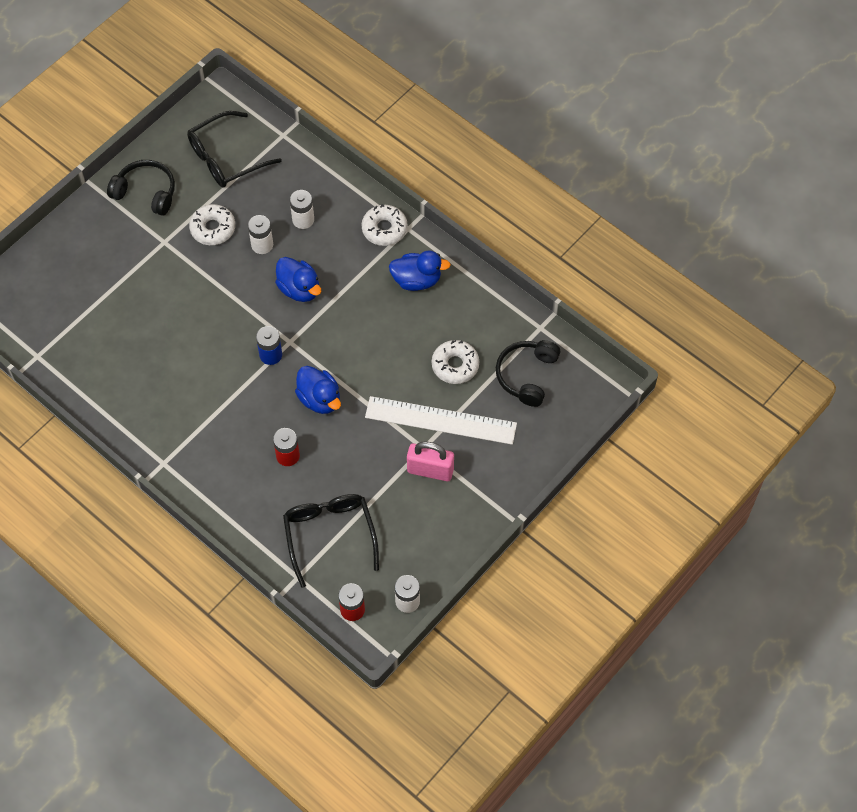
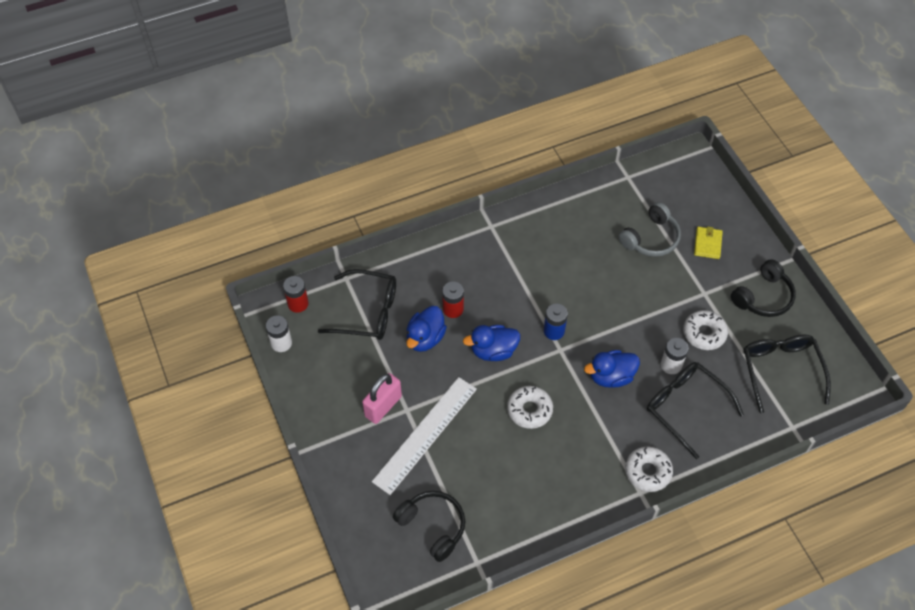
camera: 115 degrees right, 5 degrees down
(99, 256) = (707, 244): none -> yellow wallet
(114, 308) = (651, 238): none -> grey headphones
(303, 220) = (685, 407): white battery -> black glasses
(417, 280) = (578, 476): blue duck -> blue duck (425, 338)
(455, 365) = (473, 470): white donut -> white donut (529, 410)

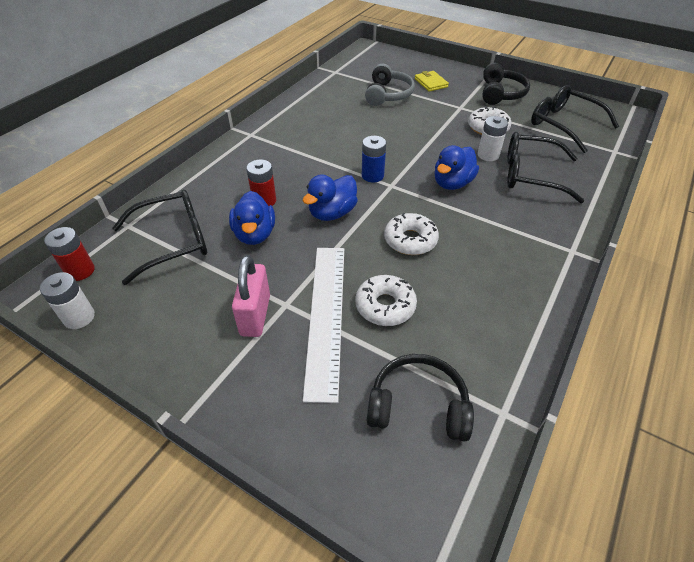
camera: 35 degrees left, 10 degrees down
(648, 472) = (559, 232): white donut -> white donut (385, 306)

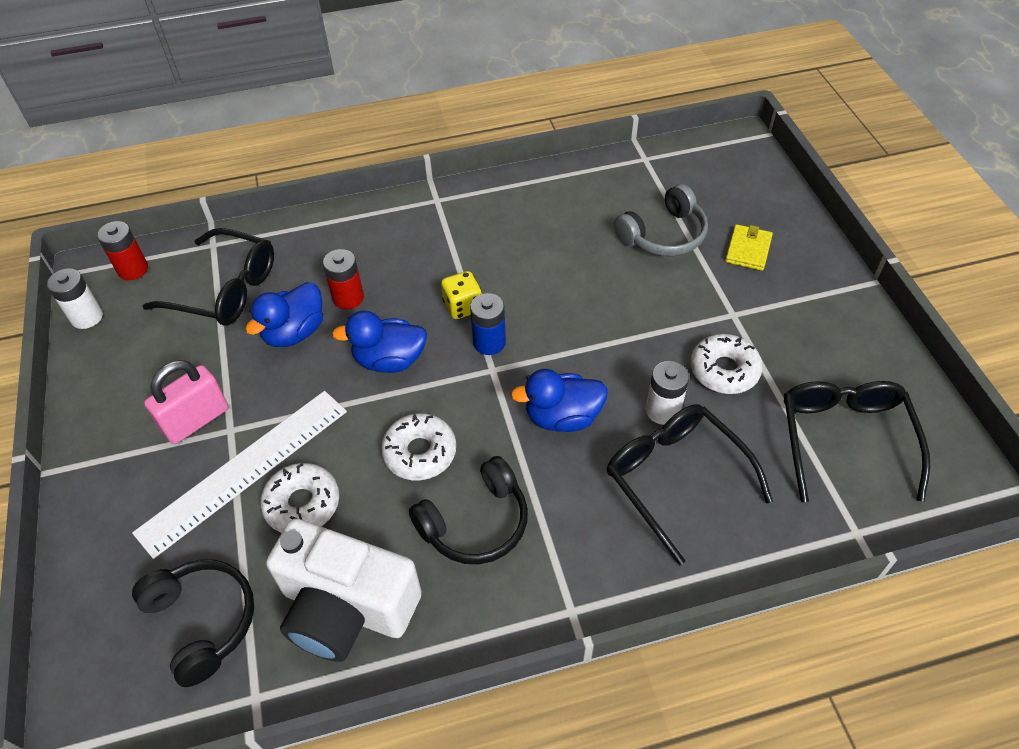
camera: 45 degrees right, 5 degrees up
(336, 169) = (463, 306): none -> yellow dice
(481, 331) = (346, 607): none -> white camera
(500, 93) = (826, 328): black headphones -> black headphones (475, 522)

